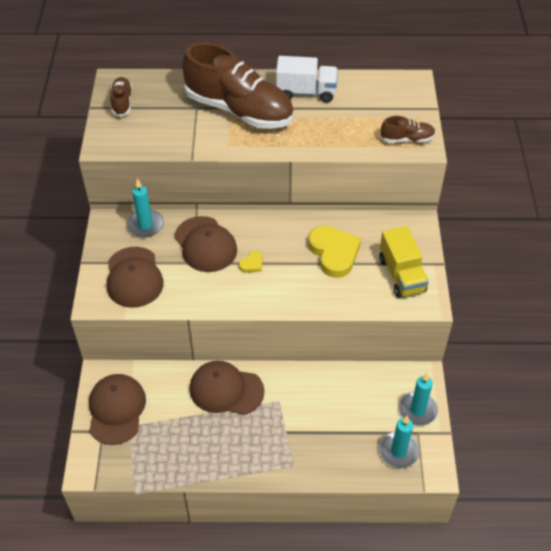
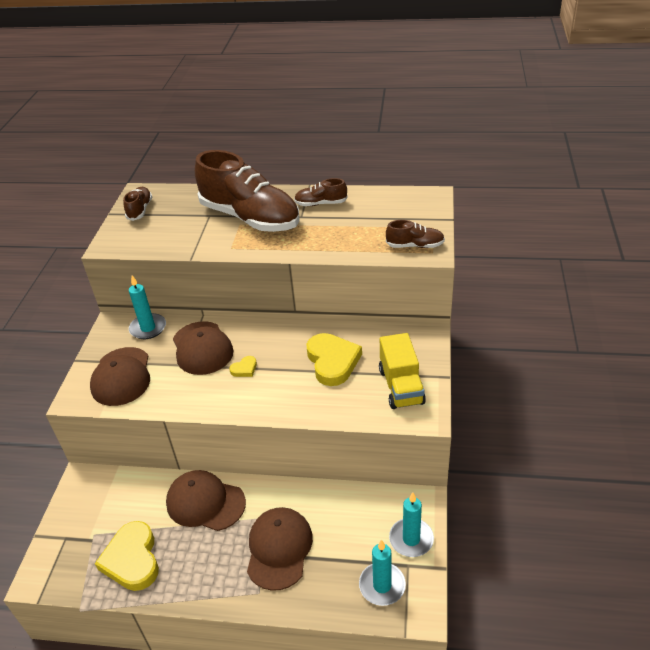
camera: 10 degrees right, 10 degrees down
(116, 410) = (86, 516): brown cap -> brown cap (279, 549)
(171, 446) = (132, 559): none -> yellow heart
(306, 92) = (321, 204): white truck -> brown shoe

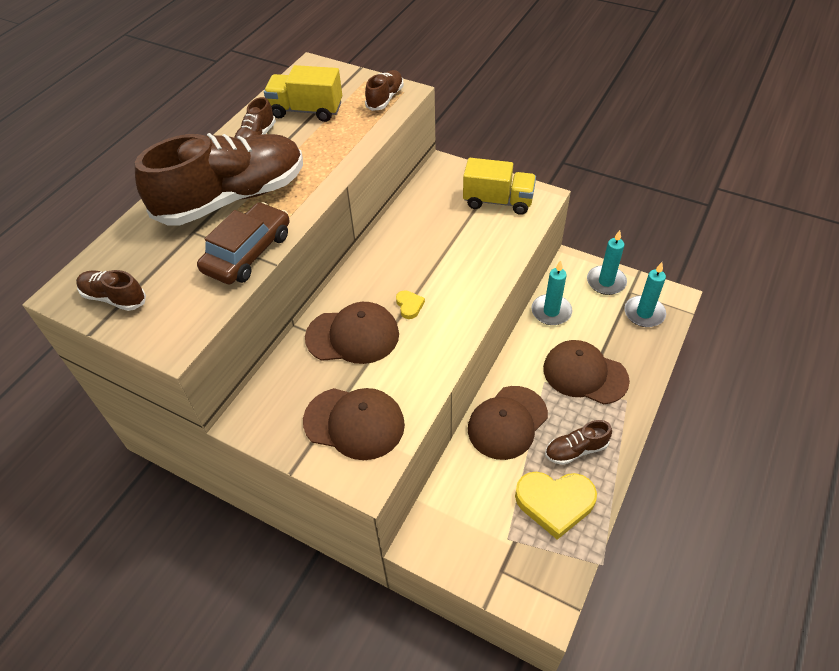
camera: 70 degrees left, 10 degrees up
(148, 328) = (280, 383): turquoise candle -> turquoise candle (551, 311)
(190, 562) = (576, 450): none -> brown shoe
(197, 244) = (248, 252): none -> brown car
(332, 361) = (439, 237): yellow heart -> none
(371, 213) = (306, 110): none -> yellow truck

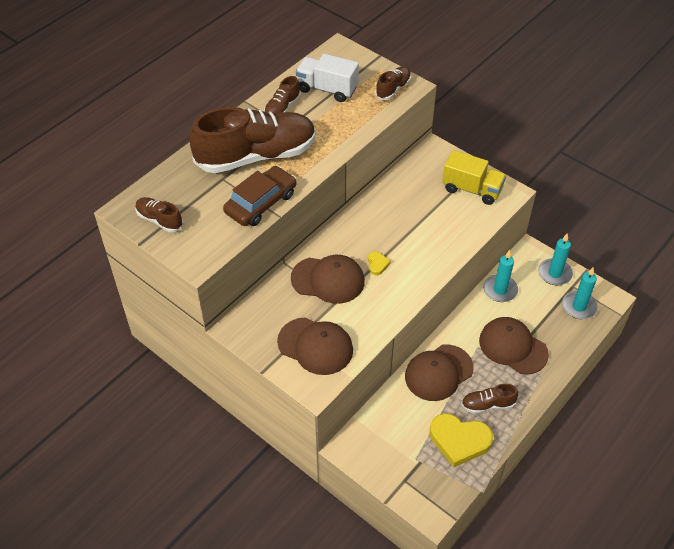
camera: 10 degrees right, 0 degrees up
(306, 110) = (327, 89): yellow truck -> white truck

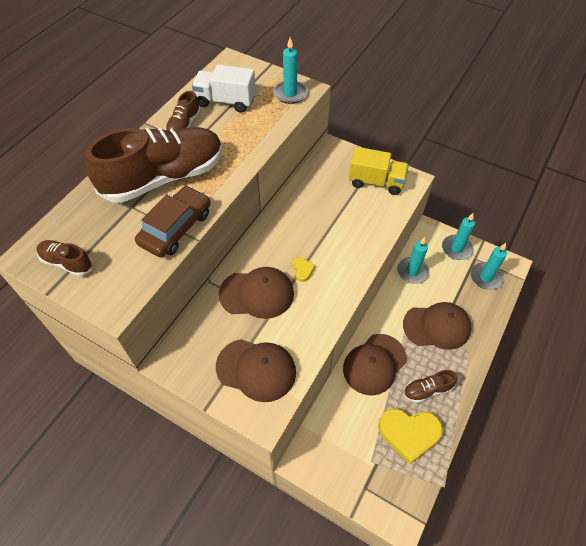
camera: 10 degrees left, 5 degrees up
(393, 89) = (290, 94): brown shoe -> turquoise candle
(513, 347) = (436, 326): brown cap -> brown cap turned 150 degrees clockwise

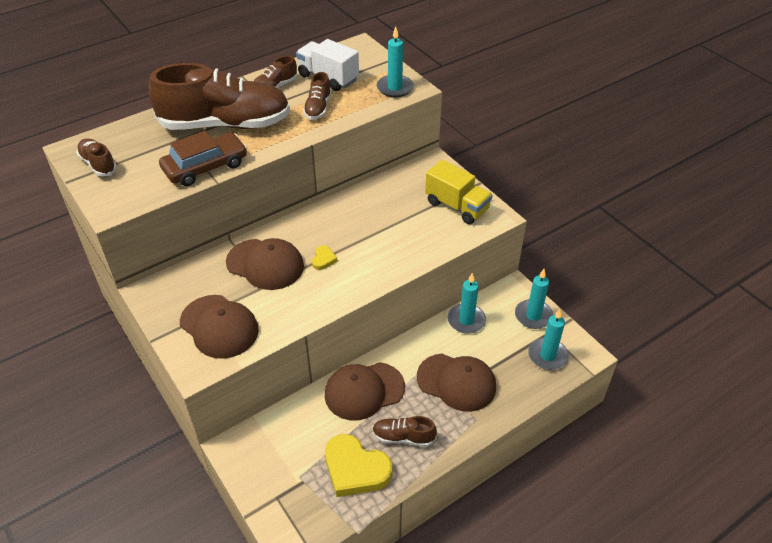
camera: 25 degrees right, 10 degrees down
(237, 134) = (318, 108): none -> brown shoe

